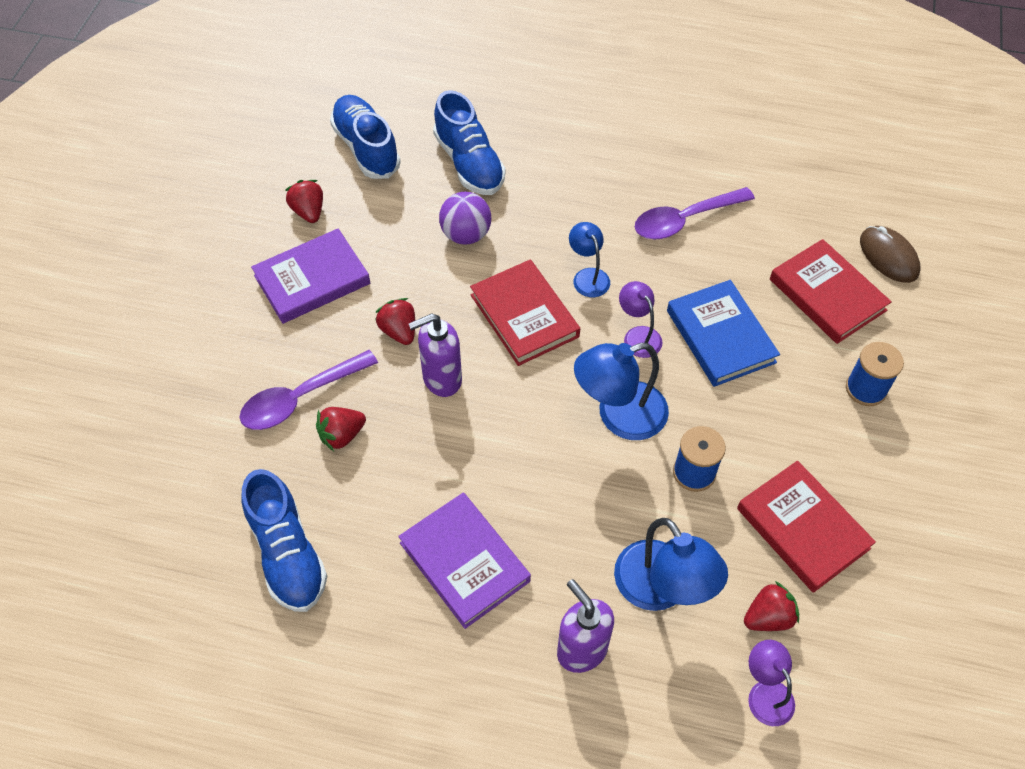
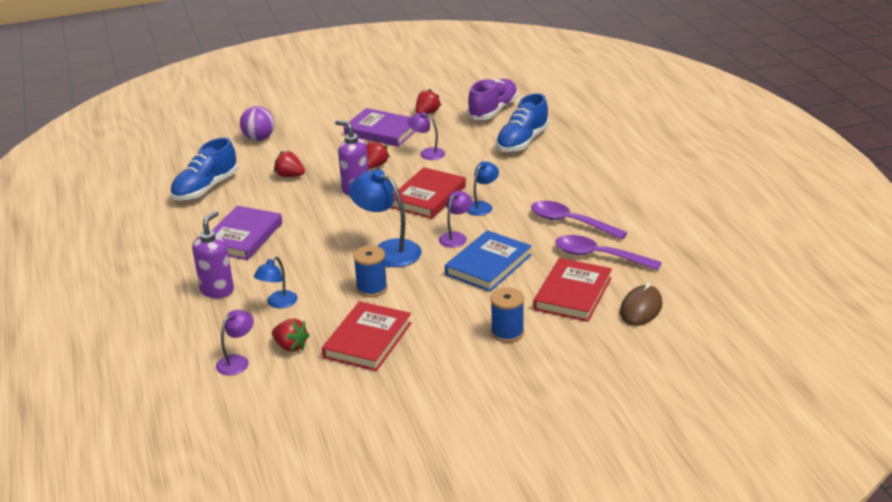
camera: 60 degrees right, 25 degrees down
(300, 398) = (302, 157): purple spoon -> purple spoon (599, 256)
(366, 148) = (493, 111): blue shoe -> purple shoe
(414, 263) = (427, 153): none -> purple lamp
(466, 234) = (466, 160): purple ball -> purple ball (259, 138)
(661, 589) = (278, 303): blue lamp -> blue lamp, size x0.58

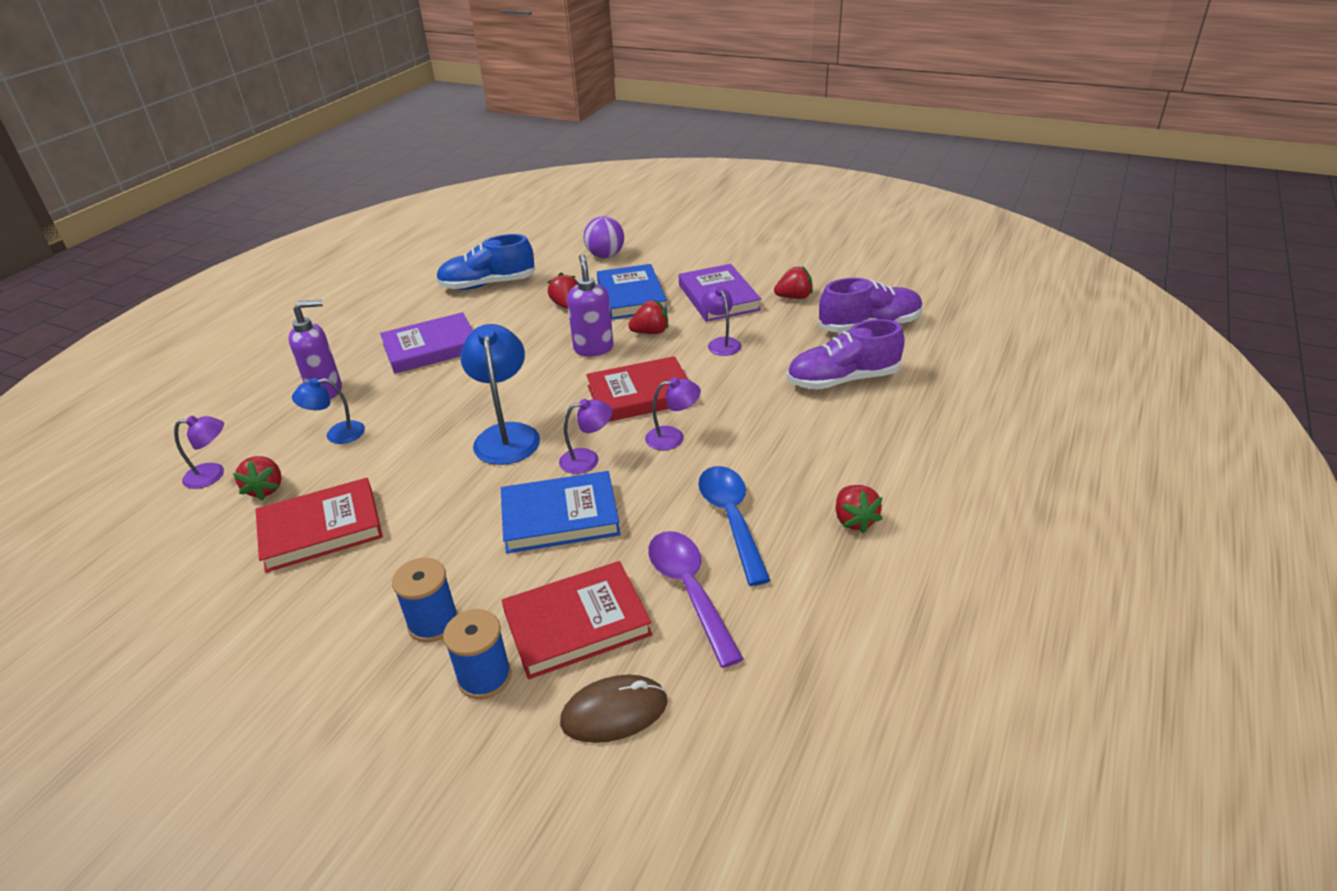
camera: 45 degrees right, 5 degrees up
(324, 153) = (631, 296): none -> blue book
(372, 288) = (423, 470): blue spool -> blue spool (484, 677)
(482, 206) = (673, 437): blue lamp -> purple lamp
(522, 142) = (843, 380): blue shoe -> purple shoe
(570, 222) = (731, 519): purple spoon -> blue spoon
(622, 195) = (854, 520): none -> red strawberry

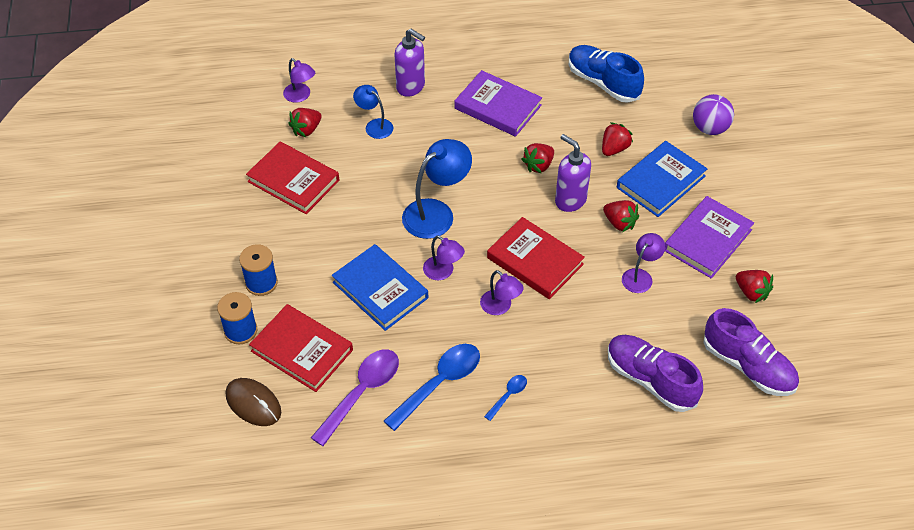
camera: 55 degrees right, 15 degrees up
(593, 348) = (570, 200): purple soap dispenser -> purple soap dispenser turned 90 degrees counterclockwise
(789, 474) = (508, 396): none -> blue spoon
(854, 520) = (485, 455): red strawberry -> red strawberry (538, 165)

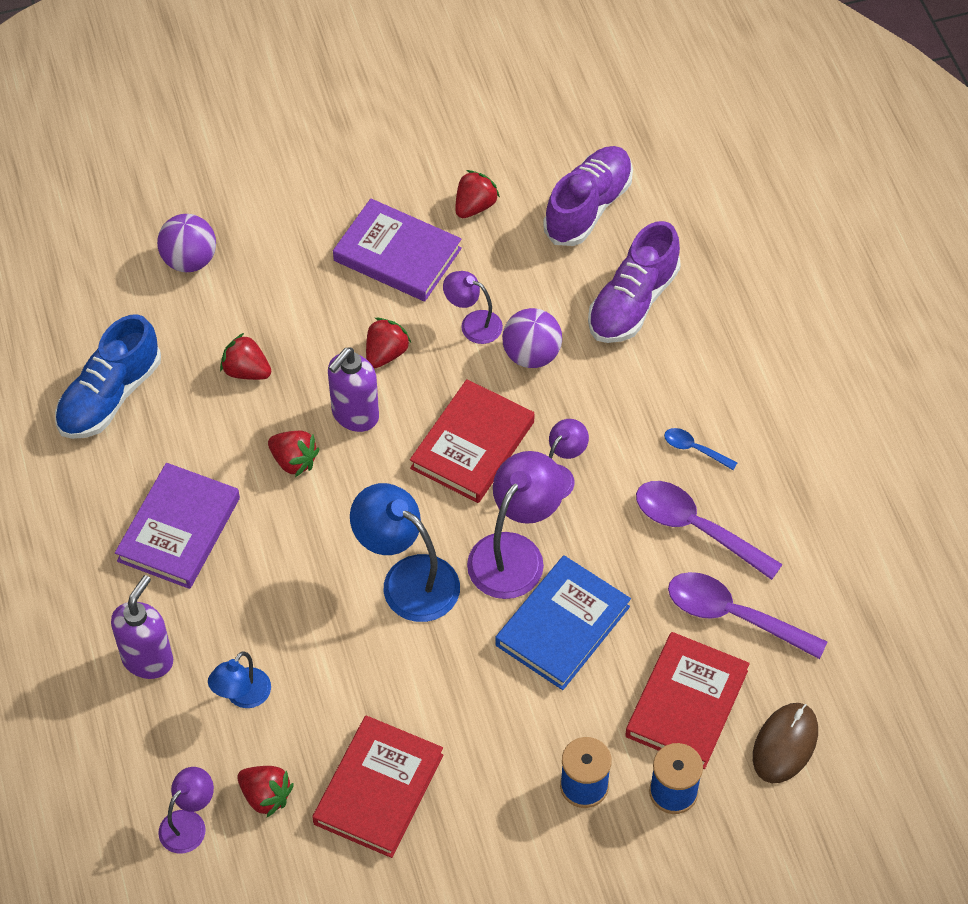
camera: 100 degrees left, 5 degrees up
(439, 383) = (696, 528): blue spoon -> purple spoon
(443, 272) = (514, 553): purple lamp -> purple lamp, size x1.74
(608, 307) = (531, 355): none -> purple ball
(660, 182) = (302, 312): blue book -> none

